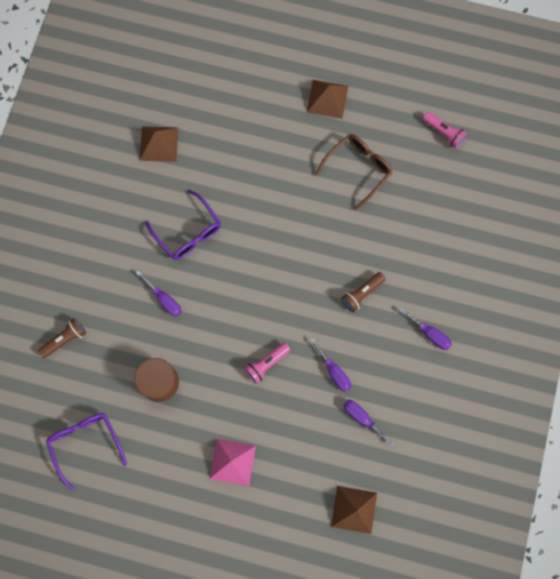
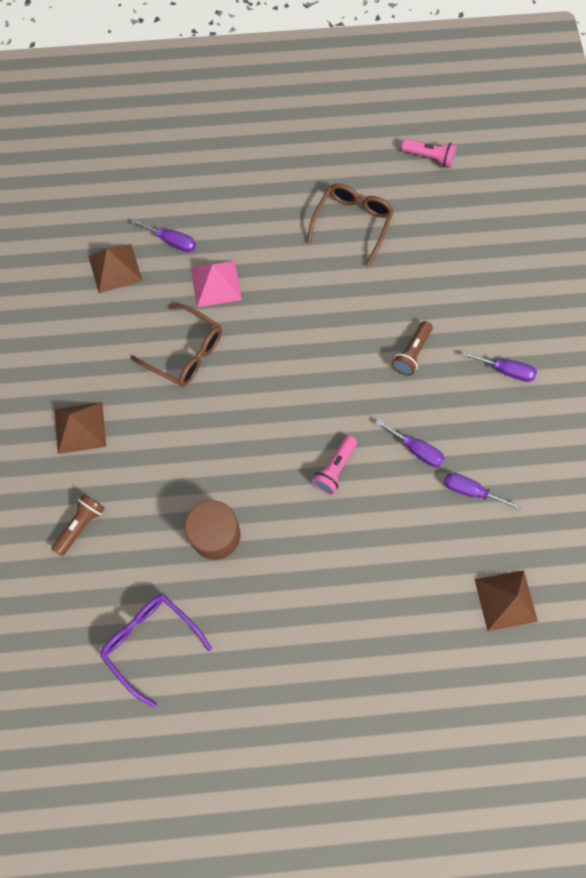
camera: 20 degrees left, 5 degrees down
(164, 299) = (185, 437): purple screwdriver -> purple screwdriver (172, 241)
(188, 232) = (186, 353): purple glasses -> brown glasses
(232, 462) = (340, 597): pink pyramid -> pink pyramid (216, 283)
(327, 99) = (288, 162): brown pyramid -> brown pyramid (80, 427)

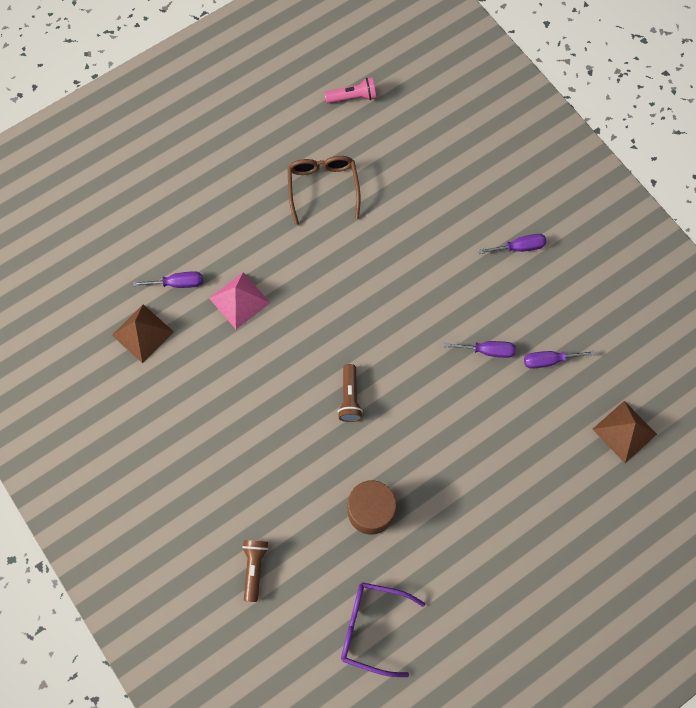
camera: 30 degrees left, 0 degrees up
(80, 427) = (201, 487): brown pyramid -> none
(186, 353) = (251, 373): brown glasses -> none
(335, 468) = (433, 402): pink flashlight -> none
(411, 353) = (437, 273): brown flashlight -> brown flashlight (350, 398)

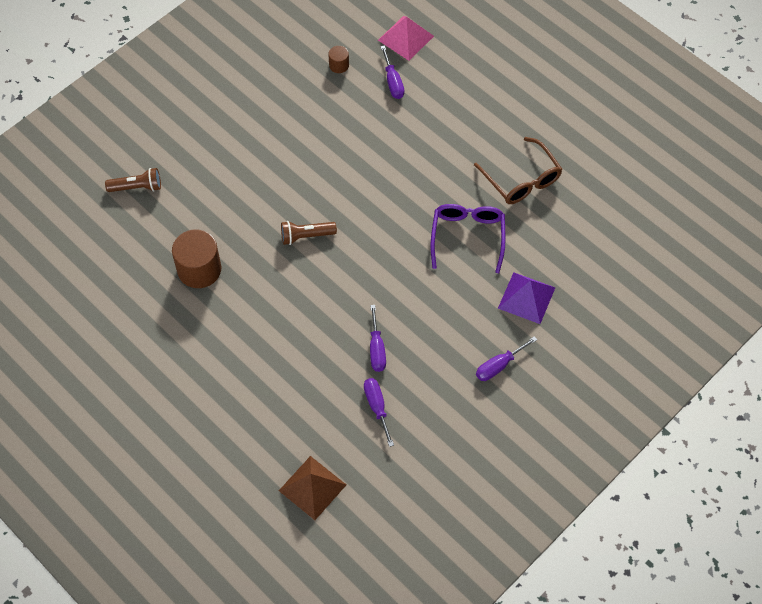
camera: 80 degrees right, 10 degrees down
(142, 333) = (339, 65): brown pyramid -> brown cylinder
(239, 300) = (386, 132): pink pyramid -> pink pyramid (406, 38)
(323, 187) = (522, 180): brown glasses -> brown glasses turned 75 degrees clockwise
(352, 97) = (633, 189): pink flashlight -> none
(372, 627) = (93, 286): purple glasses -> purple glasses (467, 236)
(452, 210) = (526, 298): none -> purple pyramid
(519, 247) = (499, 366): purple screwdriver -> purple screwdriver turned 75 degrees clockwise

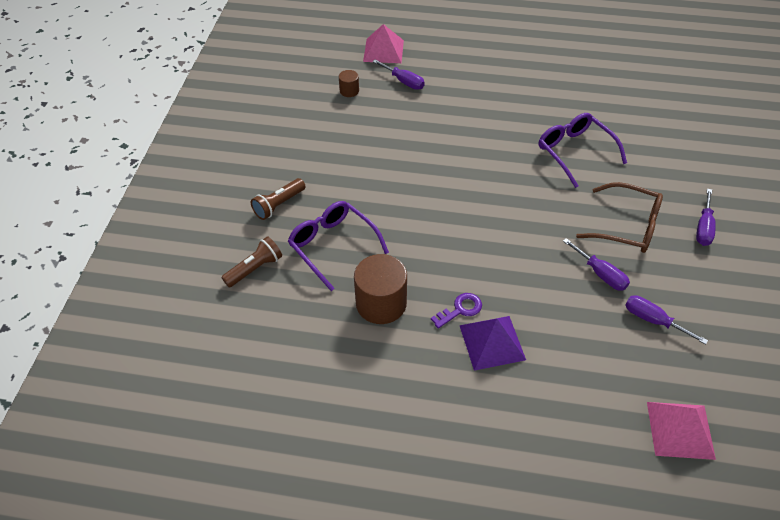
camera: 35 degrees left, 10 degrees down
(205, 202) = (332, 246): none -> purple glasses
(249, 309) = (460, 309): none -> purple key
(306, 236) = (449, 222): brown flashlight -> brown flashlight (279, 205)
(312, 487) = (680, 429): brown pyramid -> pink pyramid
(522, 180) = (569, 95): brown glasses -> brown glasses (627, 226)
(526, 298) = (664, 169): purple pyramid -> purple pyramid (492, 342)

